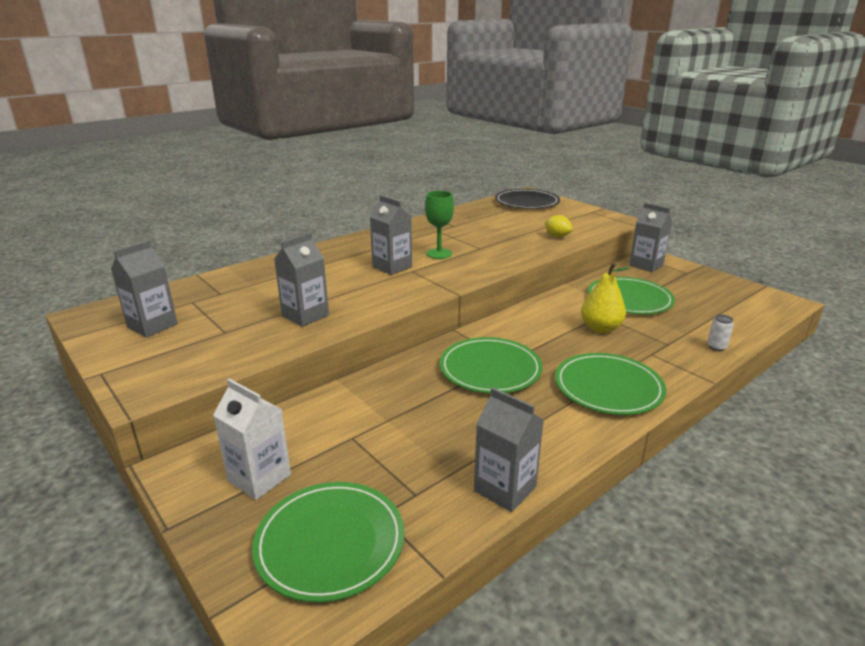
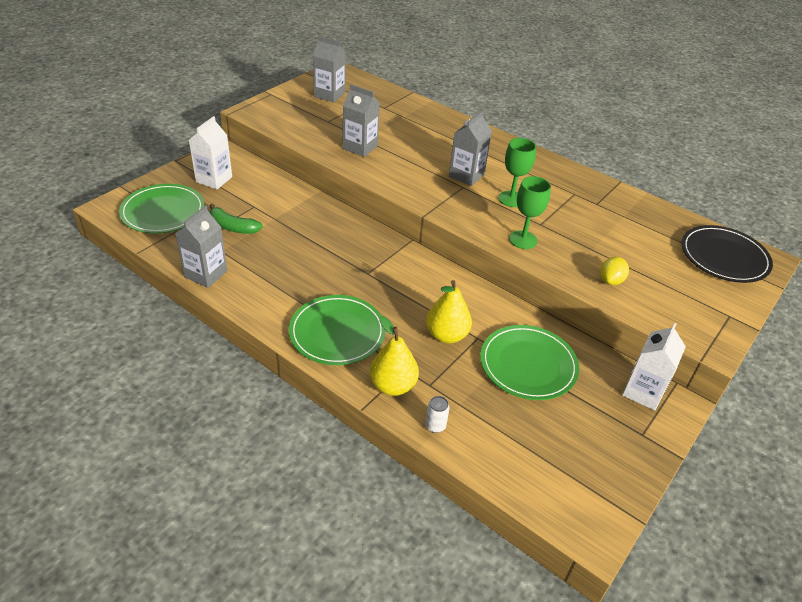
camera: 75 degrees right, 15 degrees up
(397, 459) = (233, 227): none -> green banana
(490, 369) = (351, 263): green plate -> none
(503, 257) = (523, 240): none -> green goblet
(646, 265) = (643, 392): grey carton -> white carton
(675, 362) = (393, 385): none -> yellow pear

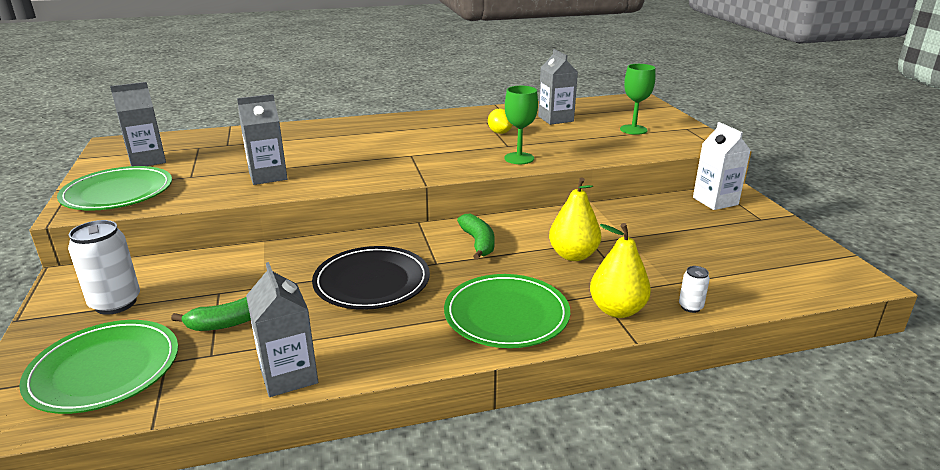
camera: 50 degrees left, 15 degrees down
(214, 179) = (115, 303): white carton -> white can
(414, 280) = (478, 243): none -> green banana
(466, 175) = (397, 148): grey carton -> grey carton (555, 119)
(511, 199) = (458, 144): green goblet -> green goblet (633, 130)
(528, 365) = (647, 233): green plate -> green plate (118, 193)
(610, 281) = (609, 147): yellow lemon -> yellow lemon (500, 132)
(724, 257) = (622, 108): black plate -> black plate (372, 282)

